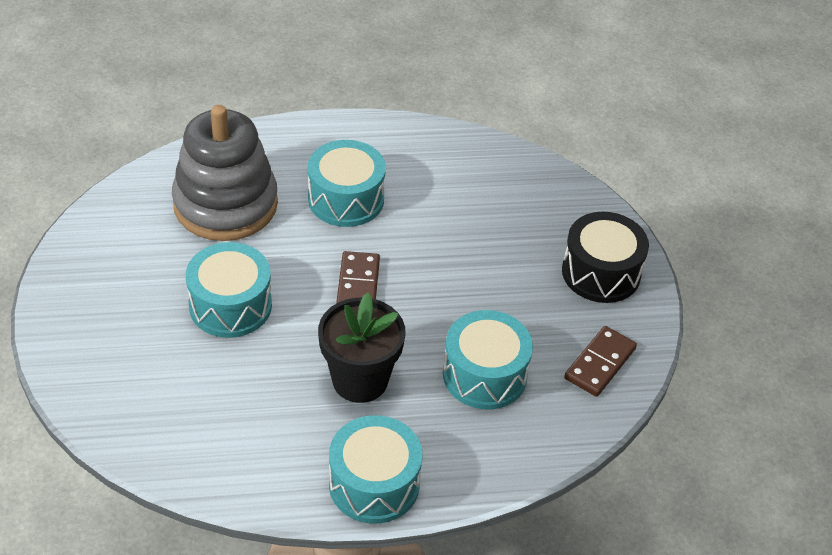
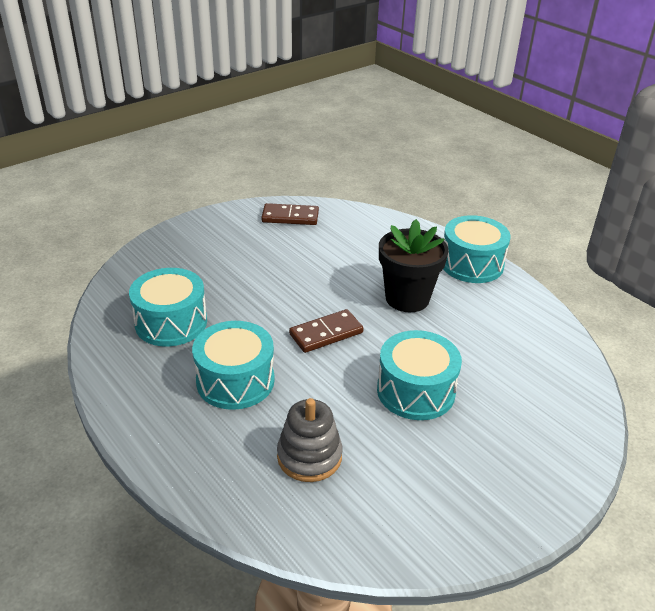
camera: 120 degrees left, 10 degrees down
(225, 204) = (309, 456): grey stacking toy -> grey stacking toy, size x0.56
(484, 375) = (345, 253): turquoise drum -> turquoise drum (171, 322)
(601, 272) = (208, 236): black drum -> none

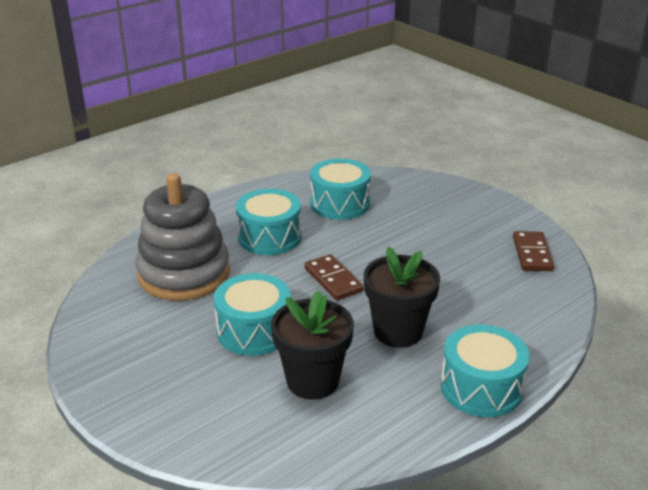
camera: 90 degrees right, 5 degrees down
(309, 456) = (184, 274): grey stacking toy -> grey stacking toy, size x1.79
(483, 351) = (313, 381): none -> black flower pot

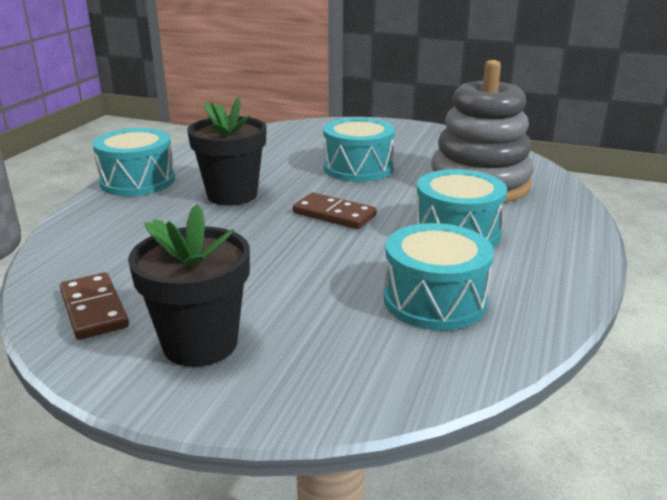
camera: 150 degrees right, 5 degrees down
(313, 381) = (278, 157): black flower pot -> black flower pot (200, 343)

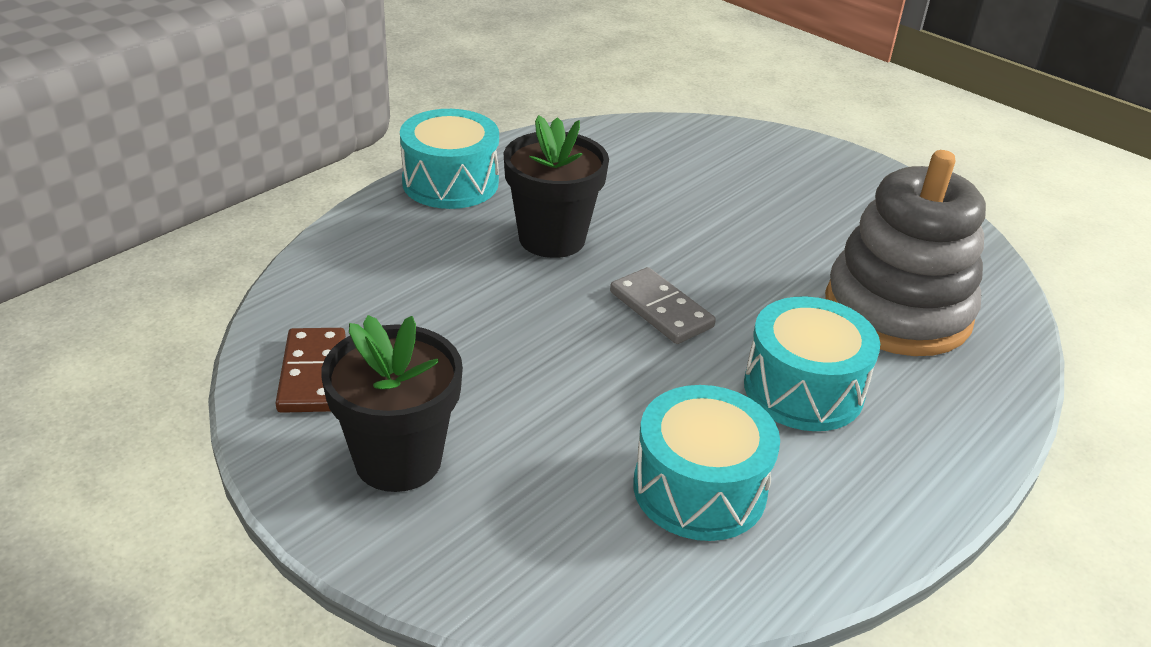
camera: 20 degrees right, 10 degrees up
(334, 214) = (660, 309): brown domino -> grey domino
(358, 168) = (743, 234): turquoise drum -> none

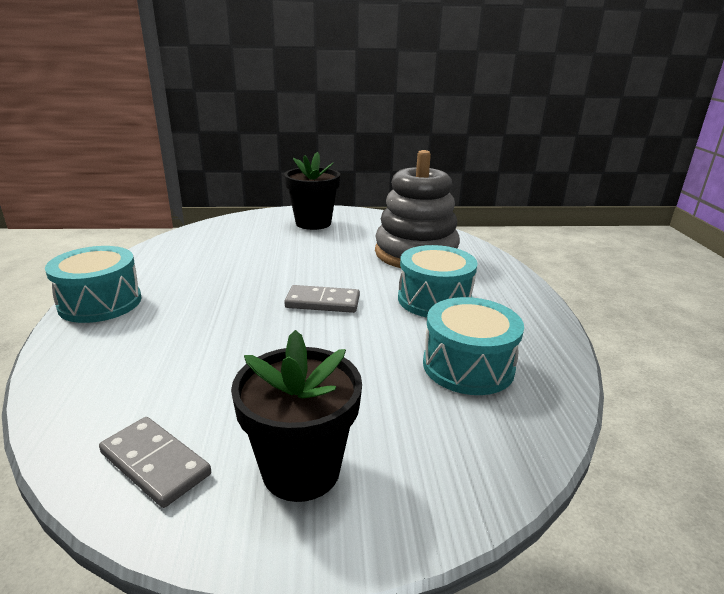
camera: 45 degrees left, 10 degrees down
(313, 374) = (155, 463): brown domino -> grey domino
(552, 238) = (212, 300): black flower pot -> black flower pot (313, 223)

